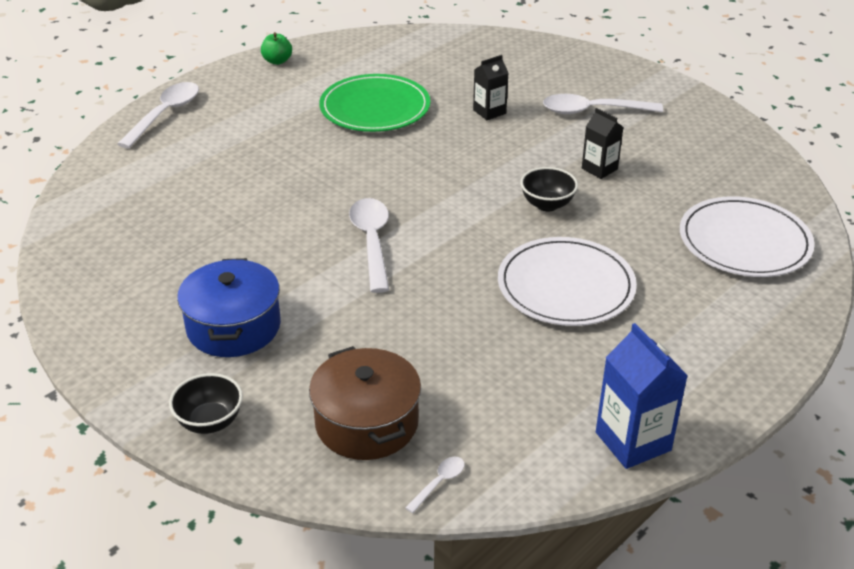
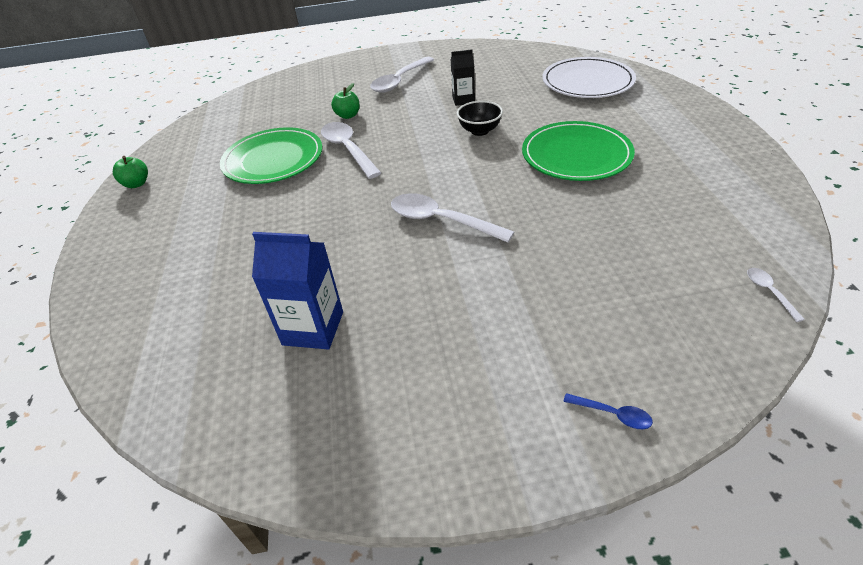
camera: 50 degrees left, 5 degrees up
(165, 114) = (107, 277): white spoon -> white spoon (348, 149)
(210, 422) = (613, 414): black bowl -> blue spoon
(233, 327) = (481, 345): blue pot -> none
(366, 423) = (673, 306): brown pot -> none
(489, 112) = (348, 115): black carton -> green apple
(566, 286) = (576, 155): white plate -> green plate
(633, 441) = (761, 187): blue carton -> blue carton (313, 328)

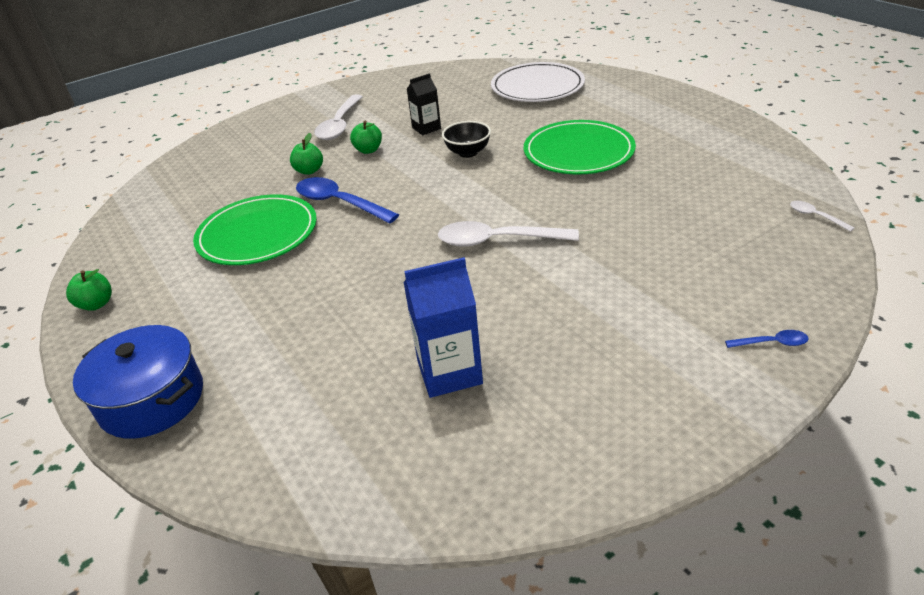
camera: 25 degrees left, 5 degrees down
(111, 271) = (152, 399): none -> blue pot
(348, 149) = (339, 203): white spoon -> blue spoon
(404, 109) = (368, 150): none -> green apple

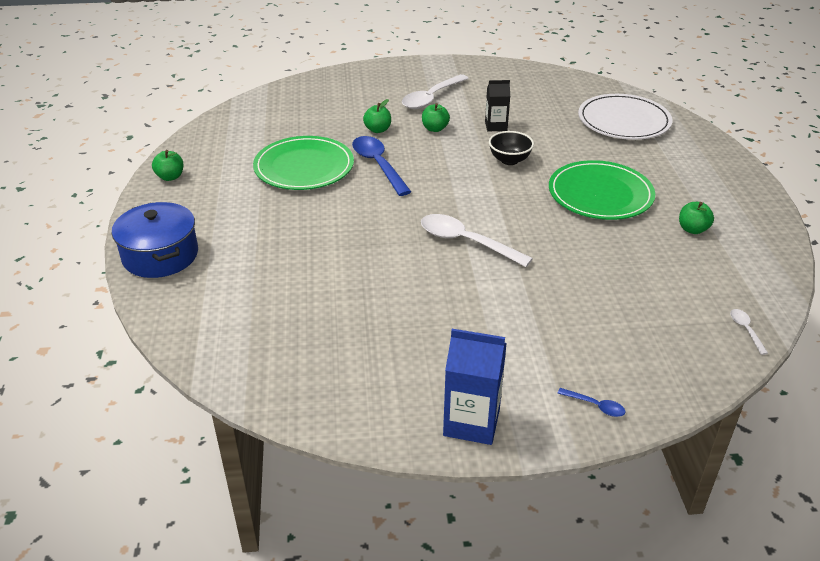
camera: 25 degrees right, 0 degrees up
(449, 372) = (349, 320): blue carton -> blue carton (471, 422)
(684, 151) = (692, 229): none -> green apple

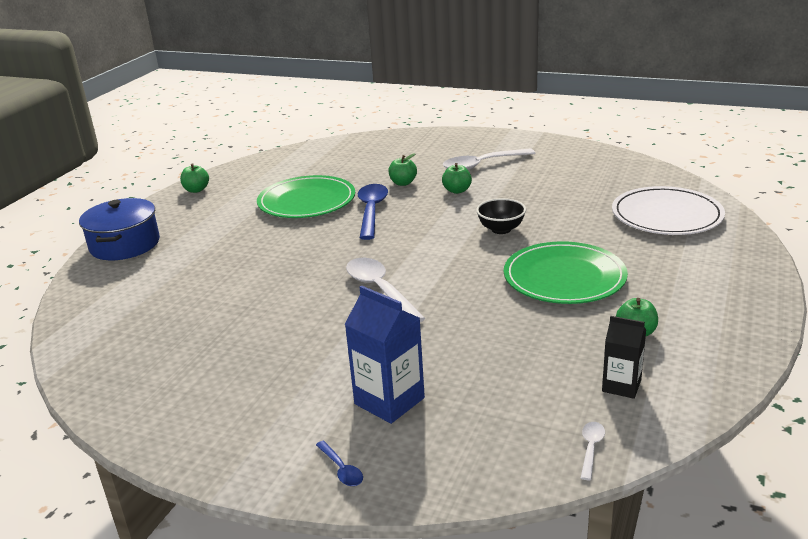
camera: 30 degrees right, 10 degrees down
(471, 422) = (211, 444): blue carton -> blue carton (389, 401)
(496, 126) = (520, 198): black carton -> black carton (621, 386)

